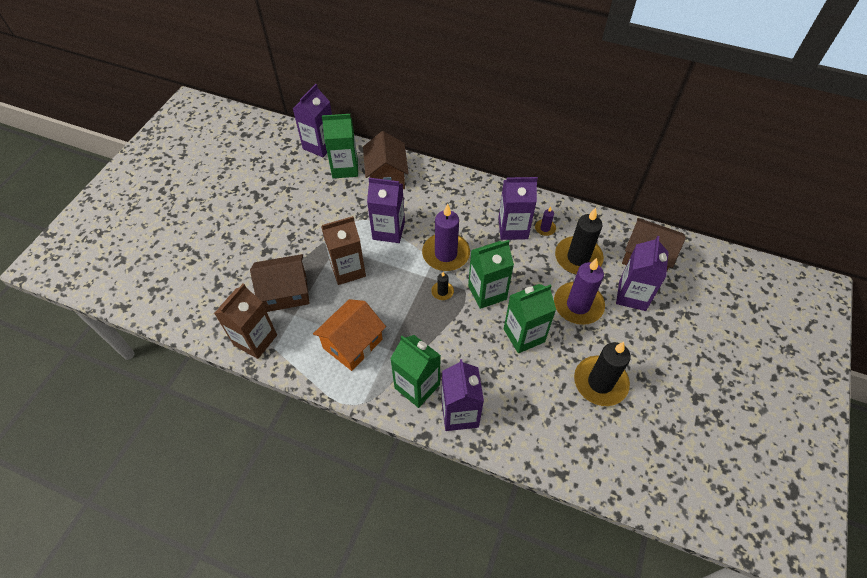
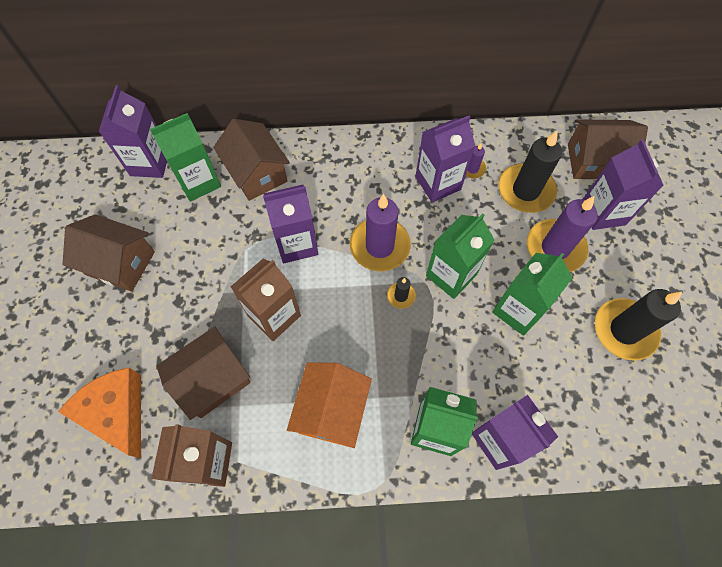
camera: 25 degrees left, 10 degrees up
(217, 287) = (117, 412): none -> orange cheese
(267, 199) = (120, 263): none -> brown house

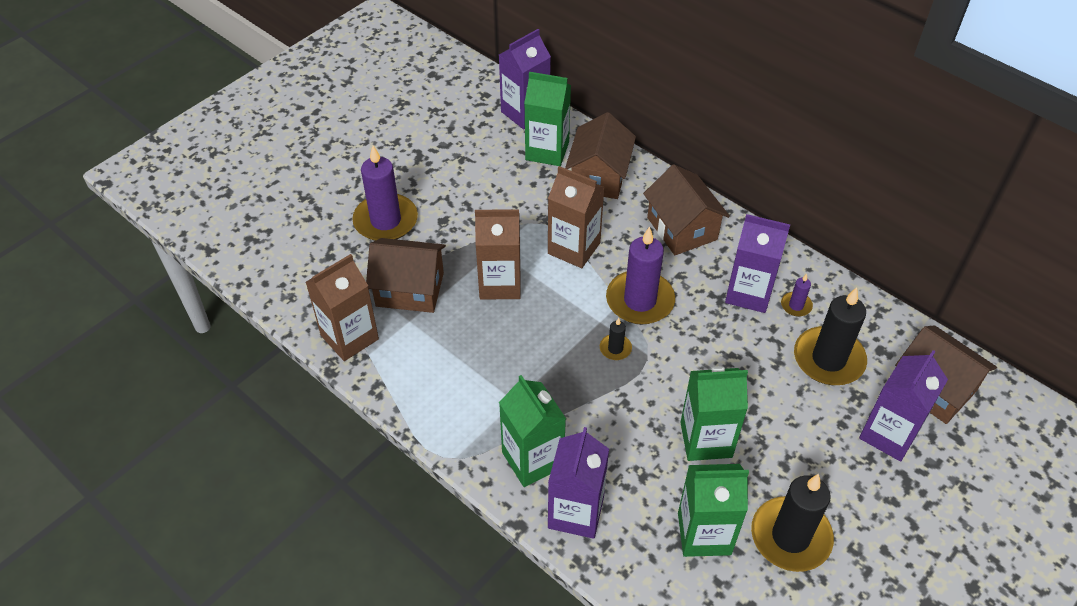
camera: 45 degrees right, 15 degrees down
(117, 412) = (327, 257): orange cheese -> none
(120, 263) = (431, 165): brown house -> brown house (682, 228)
(296, 244) = (574, 248): purple carton -> brown carton
(332, 410) = (470, 379): orange house -> none
(451, 275) = (677, 368): green carton -> green carton (704, 533)
(555, 248) = (801, 423): purple candle -> purple candle (385, 221)

